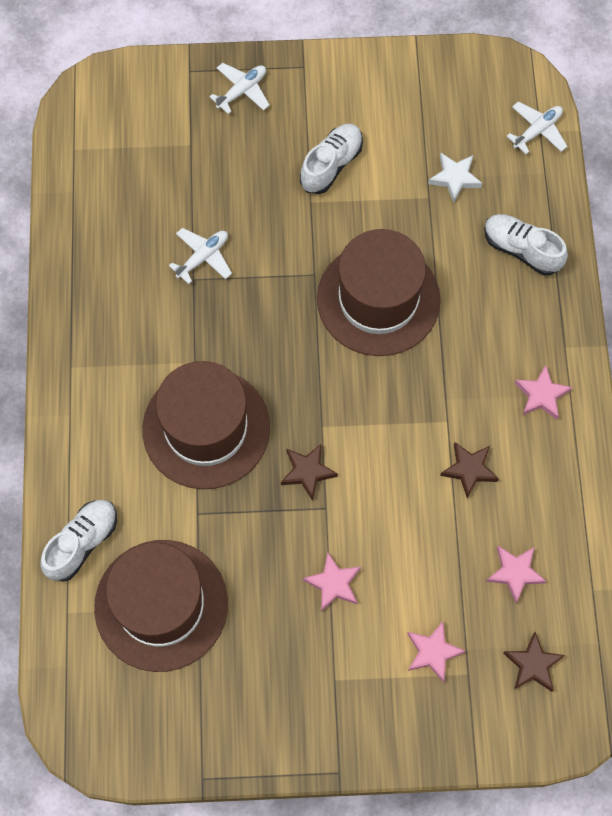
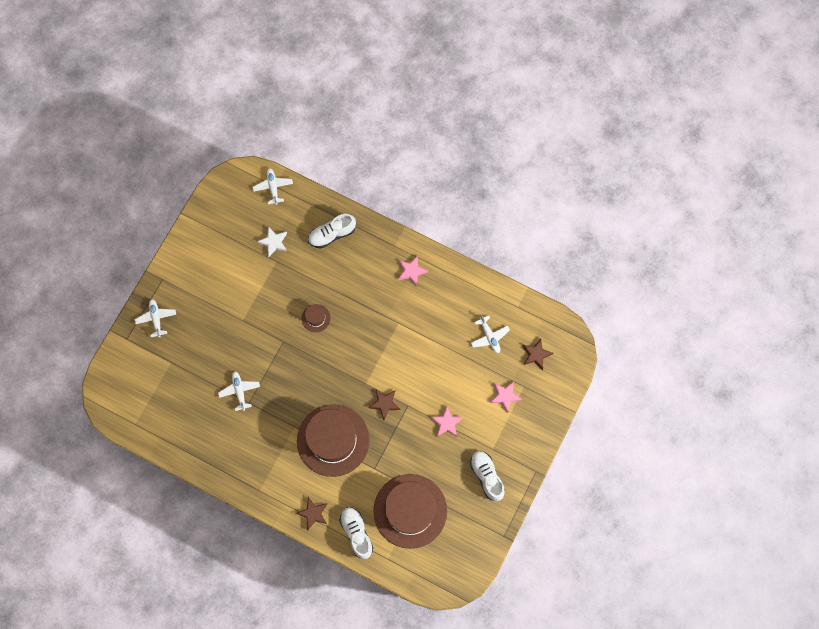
camera: 60 degrees left, 5 degrees up
(331, 165) = (228, 298): white shoe -> white shoe (486, 476)
(378, 299) = (316, 318): brown hat -> brown hat, size x0.41
(469, 469) = (428, 327): brown star -> brown star (313, 513)
(515, 573) = (489, 336): pink star -> white plane

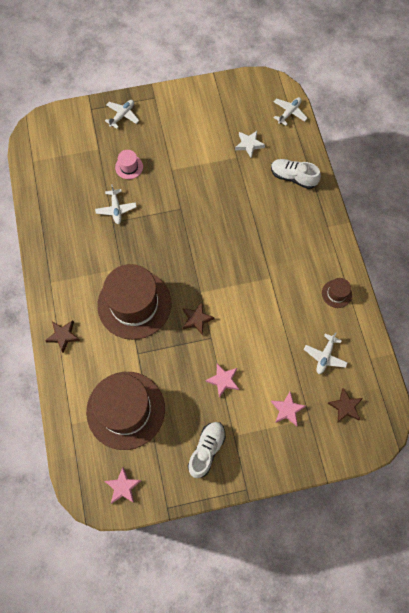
camera: 50 degrees right, 5 degrees down
(210, 351) = (129, 167): none -> pink hat
(239, 391) = (116, 209): white plane -> white plane turned 135 degrees clockwise
(316, 318) = (219, 217): brown hat -> brown hat (336, 294)
(356, 533) = (73, 382): white shoe -> none
(411, 271) = (320, 255): pink star -> pink star (123, 487)

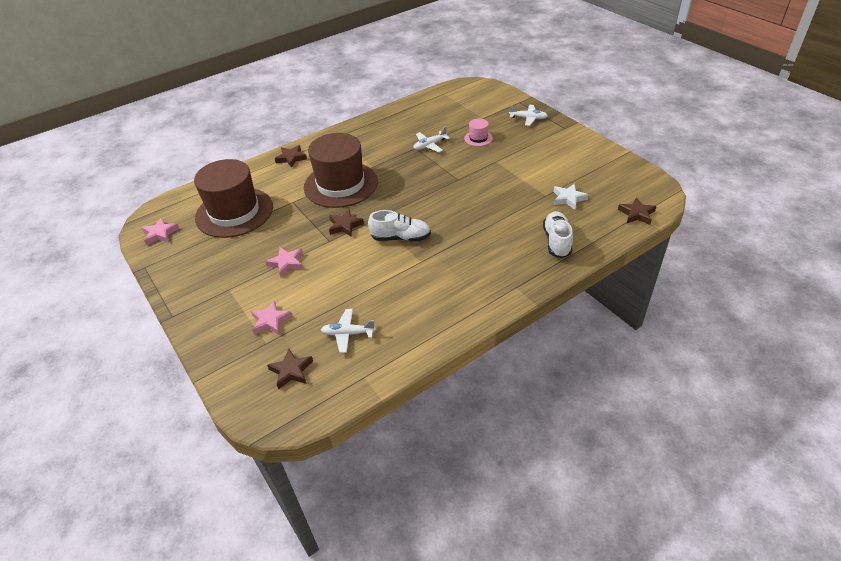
camera: 70 degrees right, 25 degrees down
(206, 450) = (208, 275): white shoe -> white shoe (400, 238)
(289, 113) = (636, 214): white plane -> brown star
(336, 294) = (433, 320): brown hat -> none

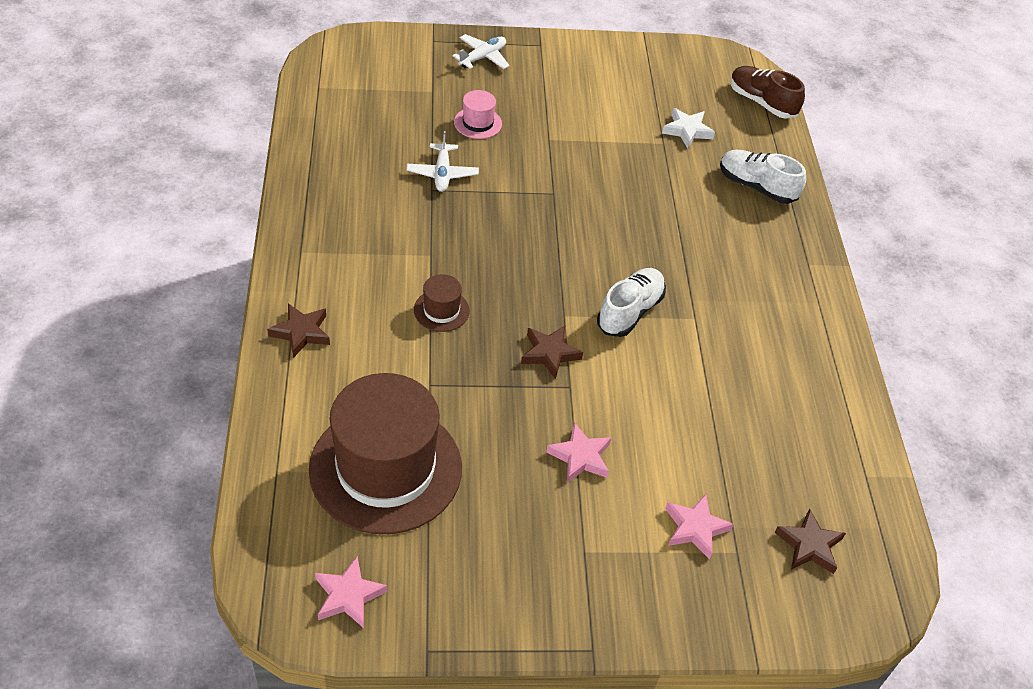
camera: 65 degrees left, 5 degrees up
(341, 184) = (441, 310): brown hat -> brown hat, size x0.41
(348, 334) = (779, 456): white plane -> none
(636, 214) = (762, 102): brown star -> brown shoe

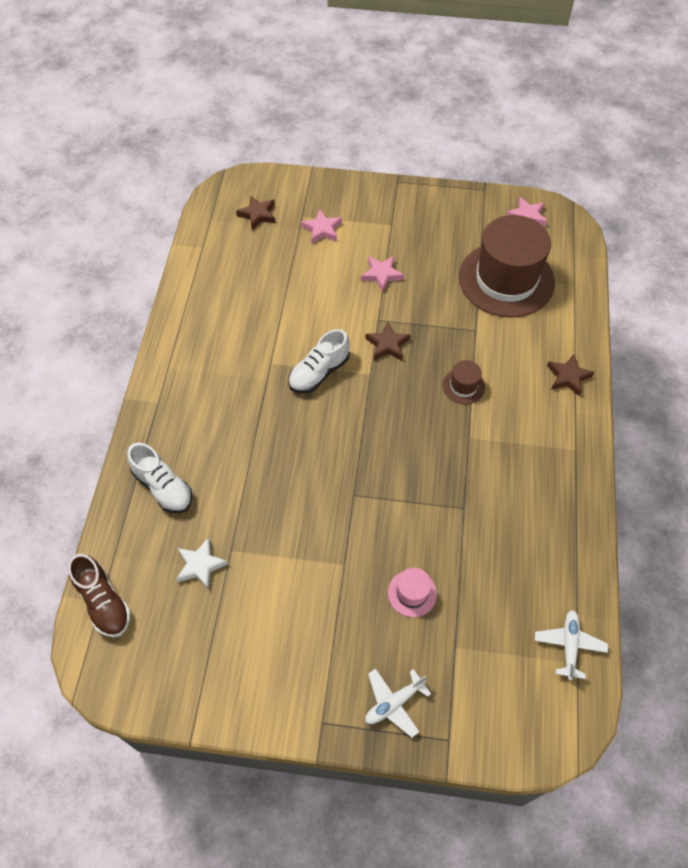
camera: 165 degrees left, 10 degrees up
(442, 173) = (453, 526): white plane -> white plane (569, 645)

